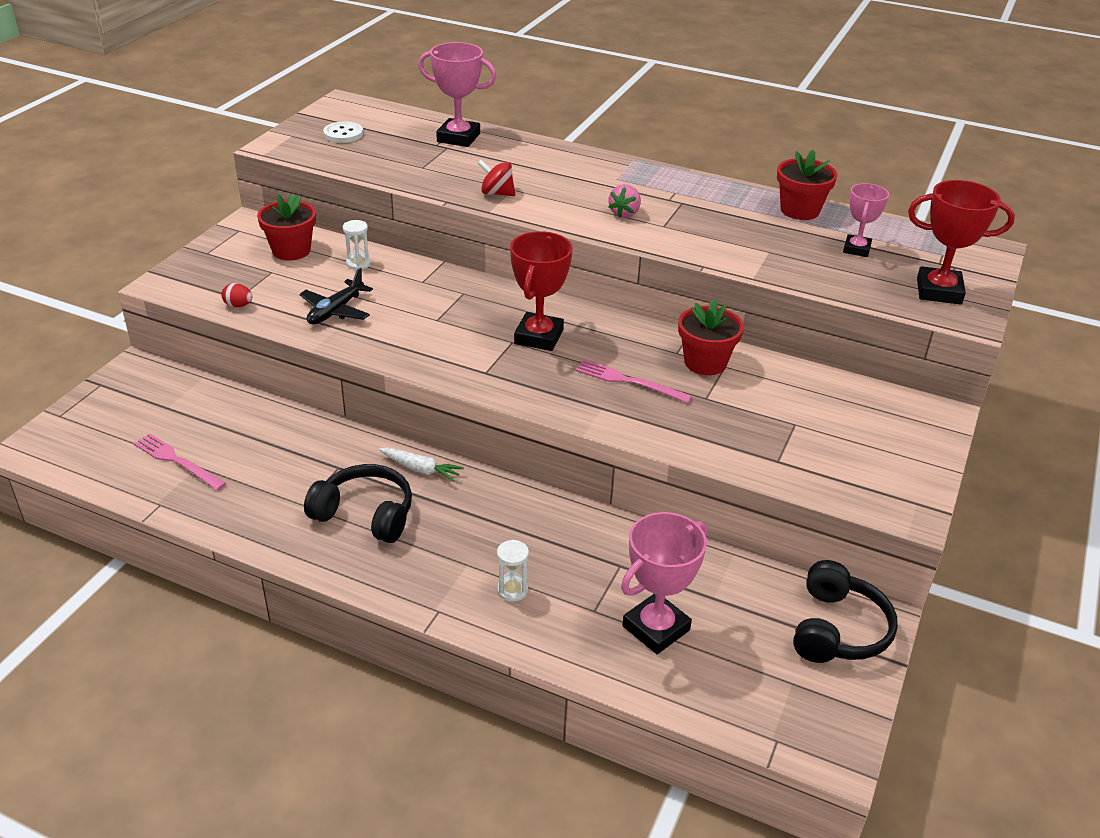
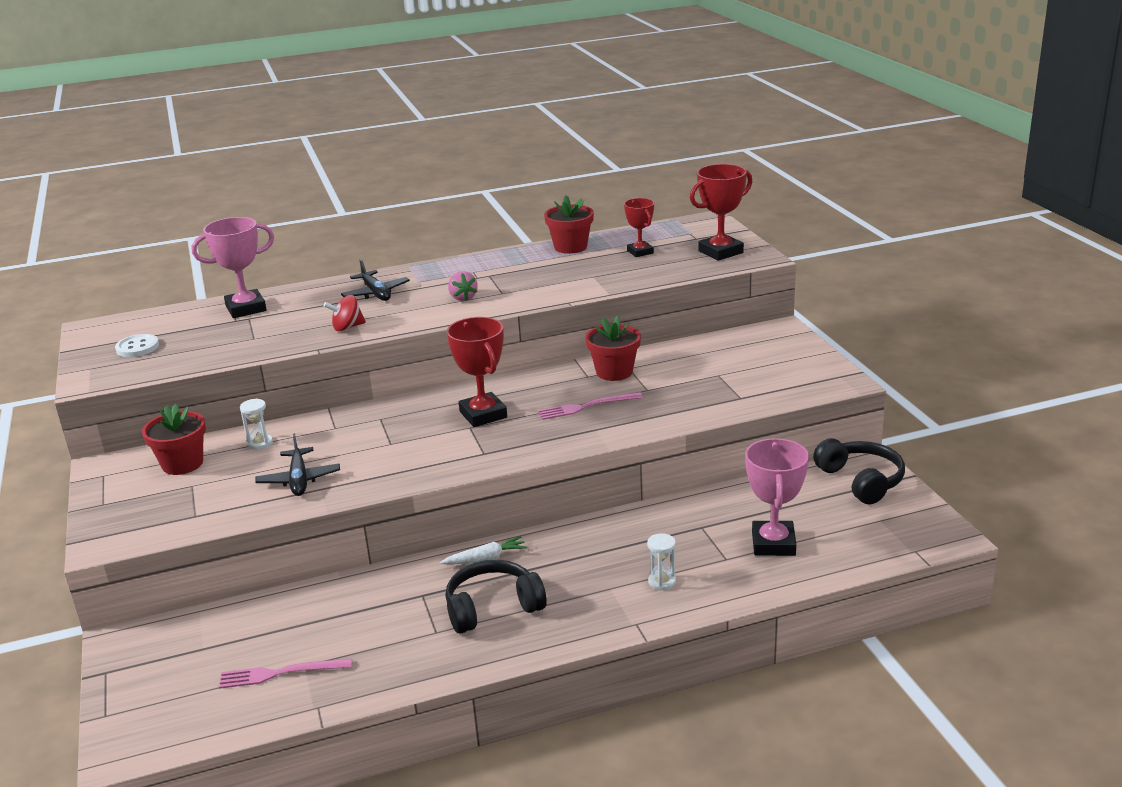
camera: 40 degrees left, 10 degrees down
(238, 305) = (206, 520): red egg -> none
(567, 173) = (376, 293): none -> black plane
(856, 249) = (640, 252): pink trophy -> red trophy

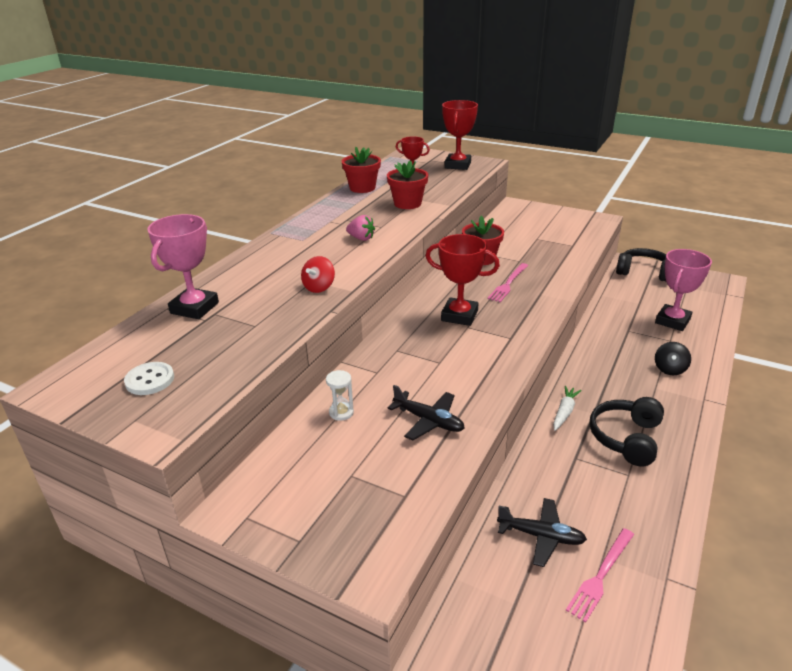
camera: 45 degrees left, 5 degrees up
(182, 464) = (306, 464): red flower pot -> red flower pot (407, 203)
(376, 293) = (287, 258): black plane -> black plane (541, 536)
(662, 582) = (669, 369): white hourglass -> black spinning top
(773, 543) = (672, 321): pink trophy -> pink trophy turned 75 degrees clockwise

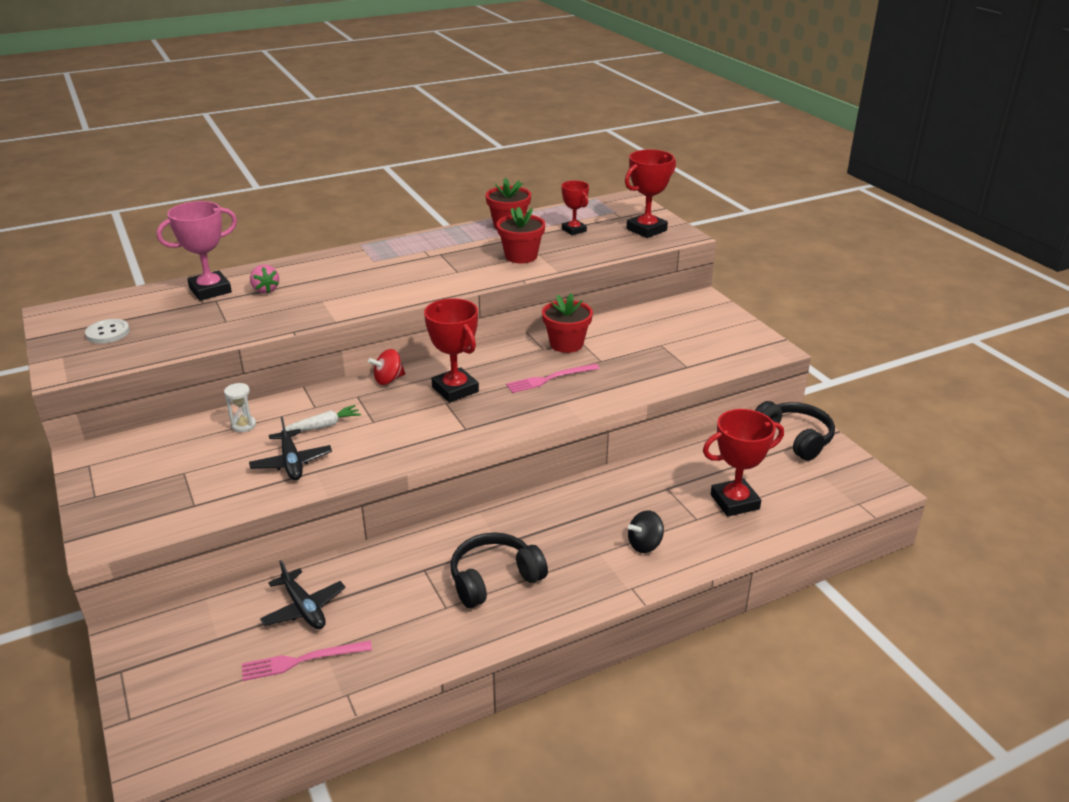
camera: 35 degrees right, 0 degrees up
(319, 287) = (317, 308): red spinning top -> red spinning top (388, 380)
(361, 238) = (421, 277): pink strawberry -> pink strawberry (265, 290)
(564, 412) = (476, 529): white carrot -> white carrot (324, 426)
(672, 321) = (734, 502): pink trophy -> red trophy

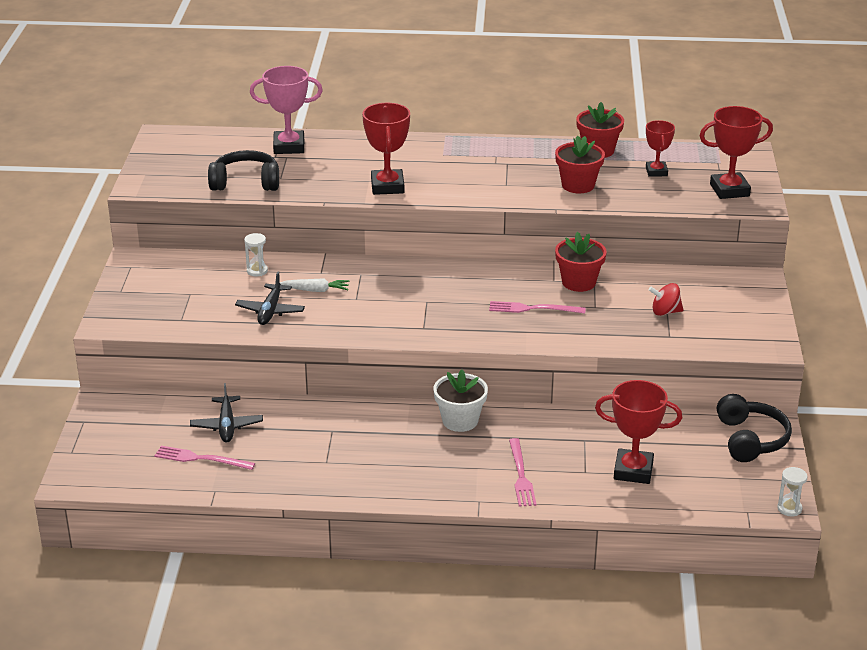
camera: 30 degrees right, 0 degrees up
(108, 333) = (188, 163): white button -> none
(265, 290) = (332, 158): pink strawberry -> none
(388, 380) = (397, 268): red spinning top -> red spinning top (665, 312)
(455, 389) = (444, 293): red trophy -> red trophy (387, 186)
(494, 579) = (378, 456): black headphones -> black headphones (246, 182)
(541, 511) = (460, 420): none -> white flower pot
(645, 544) = (521, 475): black spinning top -> pink fork
(885, 487) = (789, 508): none -> white hourglass

